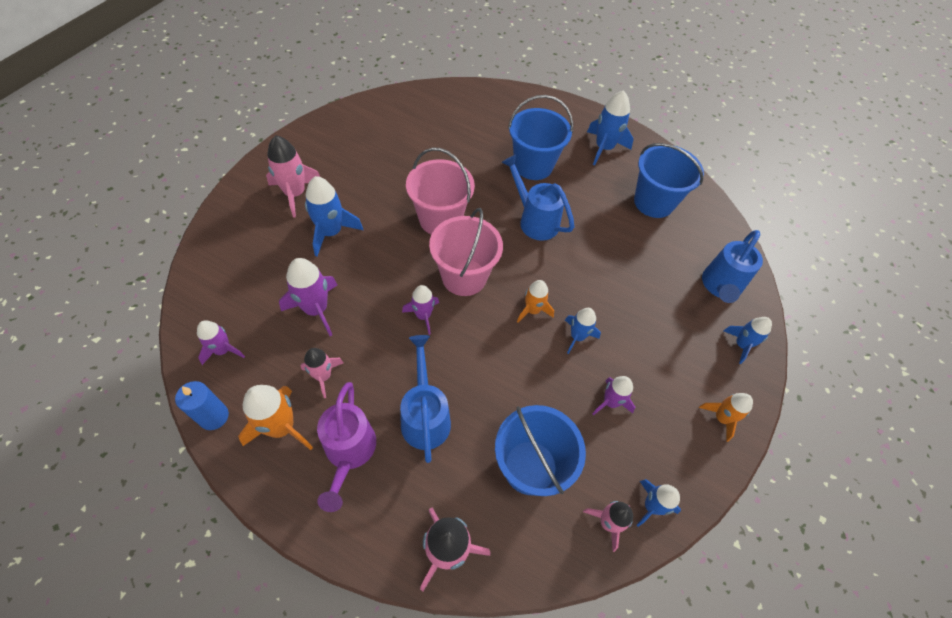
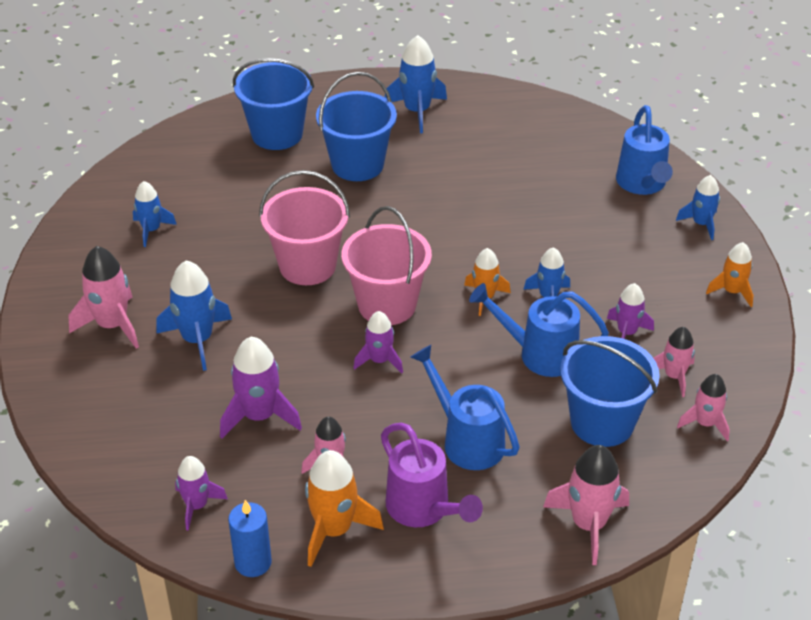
camera: 30 degrees left, 15 degrees down
(535, 220) = (409, 216): blue watering can -> blue watering can (539, 354)
(616, 463) = (674, 376): none -> pink rocket
(651, 506) = (730, 390): blue rocket -> blue rocket (151, 230)
(653, 202) = (515, 139): blue bucket -> blue bucket (277, 134)

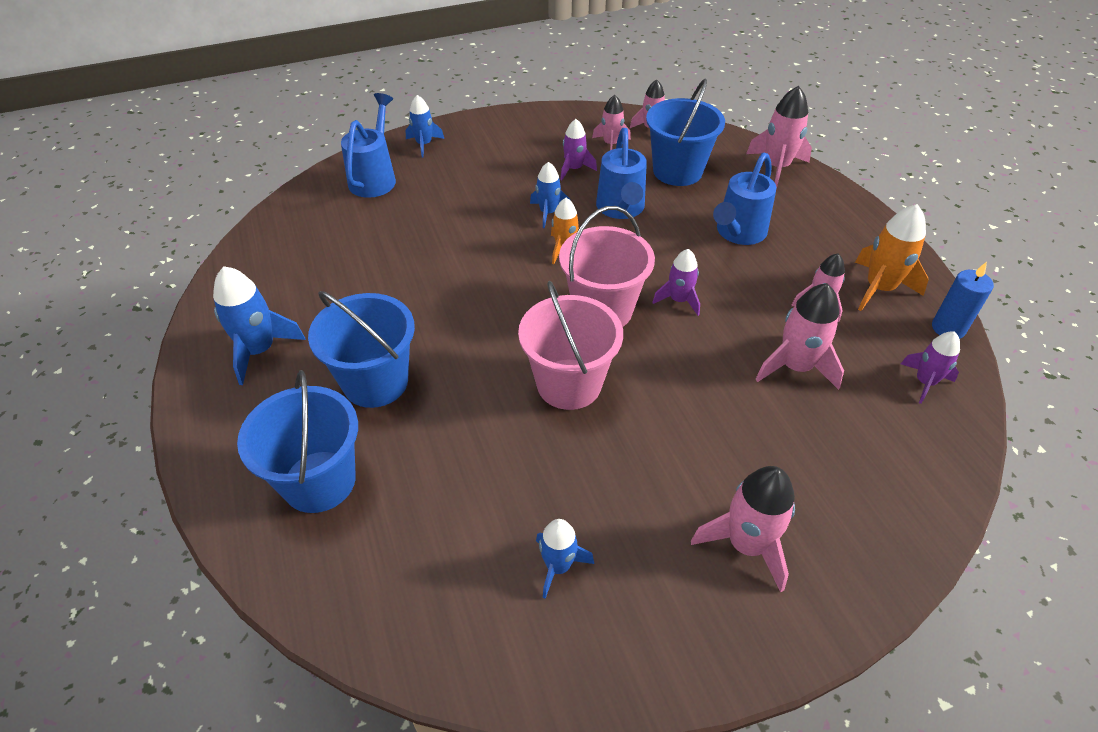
camera: 105 degrees left, 5 degrees up
(197, 340) = (725, 449): blue rocket -> none
(259, 416) = (795, 367): purple rocket -> pink rocket
(423, 509) = (822, 244): purple watering can -> none
(642, 184) = (374, 178): blue watering can -> blue watering can turned 60 degrees counterclockwise
(732, 291) = (504, 126): orange rocket -> none

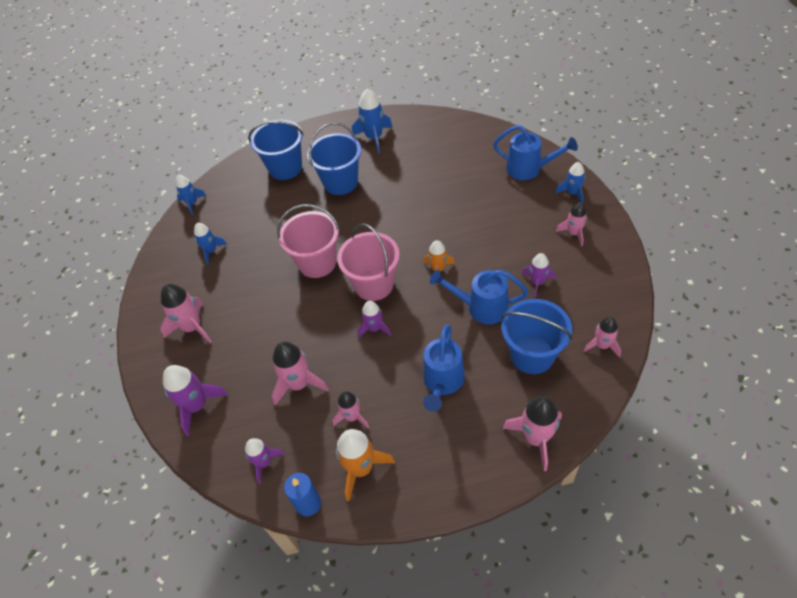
camera: 105 degrees right, 5 degrees up
(548, 213) = (480, 262): blue rocket -> blue rocket (192, 203)
(611, 144) = (574, 311): pink rocket -> pink rocket (573, 233)
(738, 233) = (442, 382): blue watering can -> blue watering can turned 120 degrees counterclockwise
(887, 489) = (197, 406): none -> purple rocket

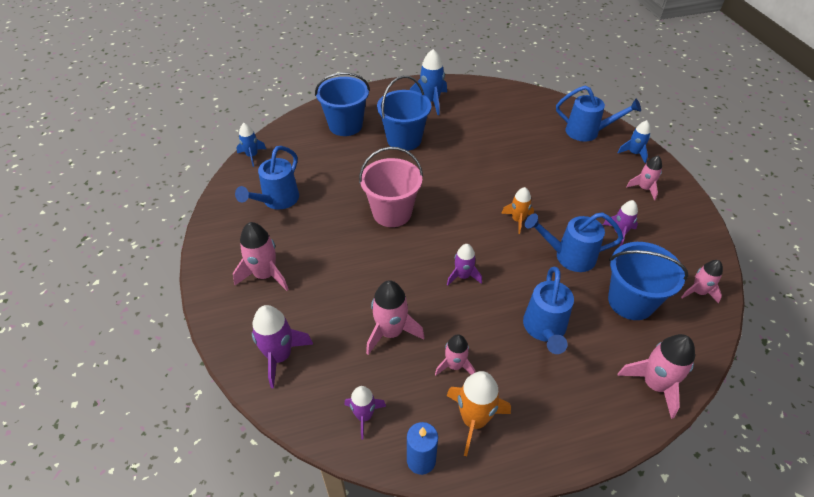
camera: 10 degrees left, 5 degrees down
(211, 251) = (277, 200): blue rocket -> blue watering can
(374, 285) = (454, 234): pink bucket -> none

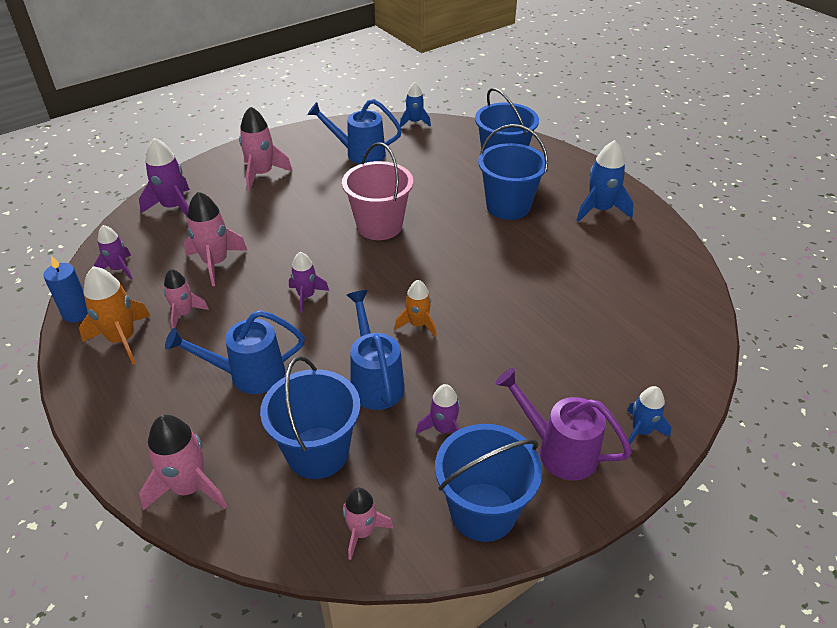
camera: 70 degrees right, 5 degrees down
(587, 132) = (653, 369): blue watering can -> none
(644, 188) = (559, 450): pink rocket -> purple watering can
(686, 233) = (483, 511): none -> blue bucket

